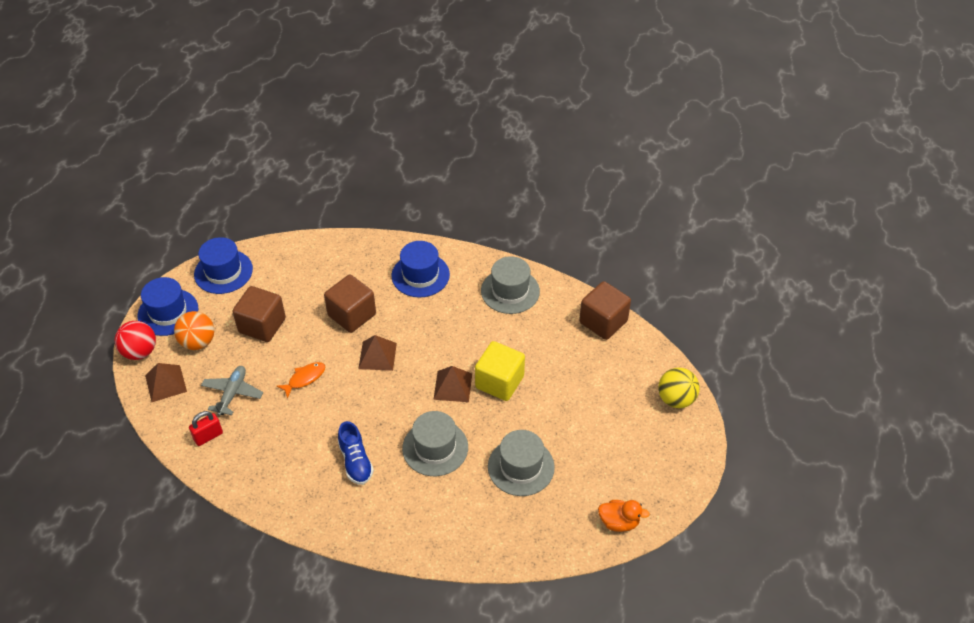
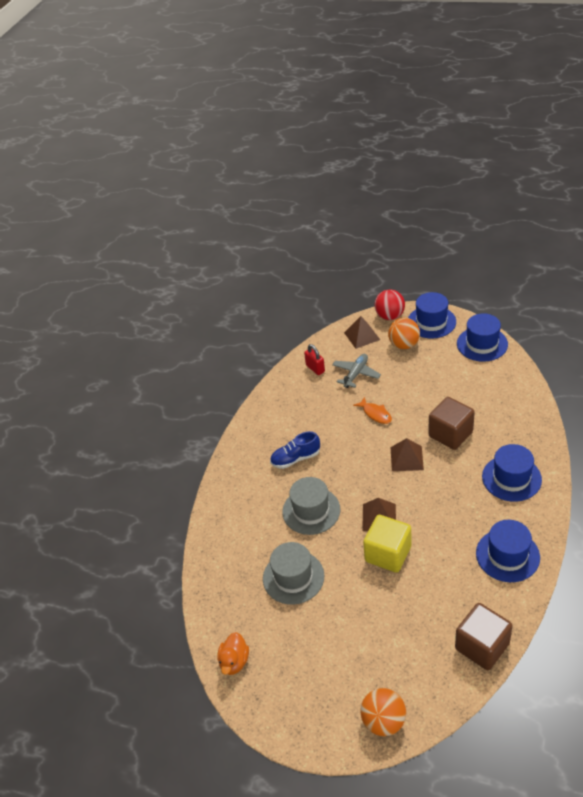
camera: 95 degrees right, 5 degrees down
(232, 393) = (356, 374): grey plane -> grey plane turned 75 degrees counterclockwise
(262, 325) = (428, 378): brown cube -> none
(510, 291) = (507, 555): grey hat -> blue hat
(676, 399) = (383, 721): yellow ball -> orange ball

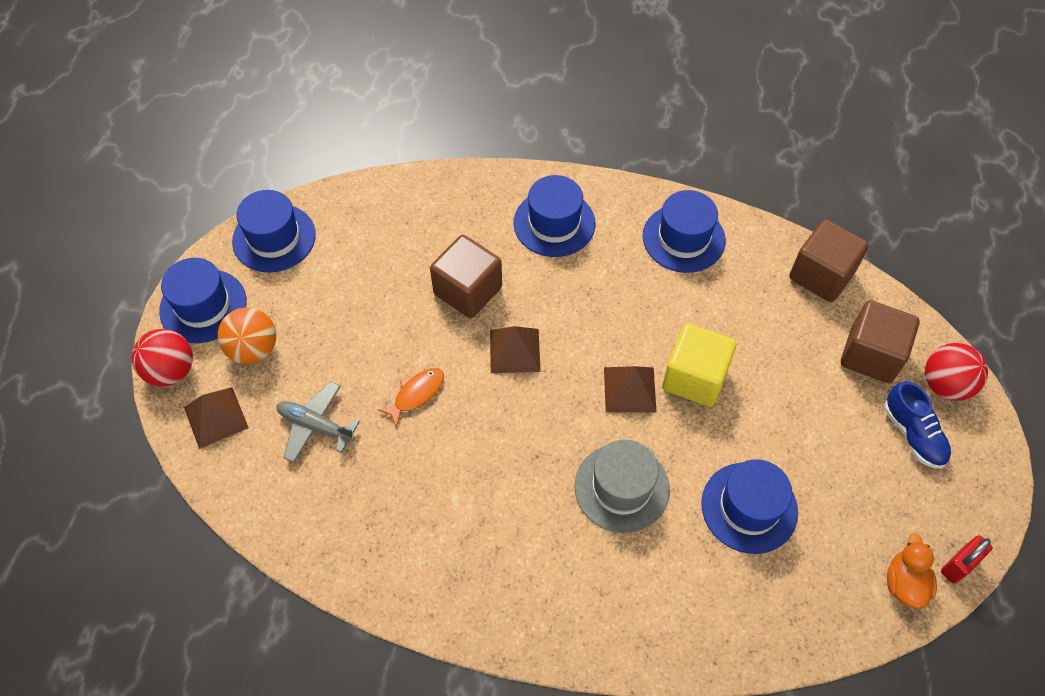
camera: 100 degrees left, 15 degrees up
(234, 661) = (904, 583): orange duck -> orange duck turned 90 degrees counterclockwise
(293, 577) = (749, 507): grey hat -> blue hat
(295, 458) = (511, 519): blue shoe -> blue shoe (913, 434)
(315, 368) = (290, 496): red padlock -> red padlock (958, 565)
(383, 721) = (945, 384): orange ball -> red ball
(409, 671) = (871, 355): none -> brown cube

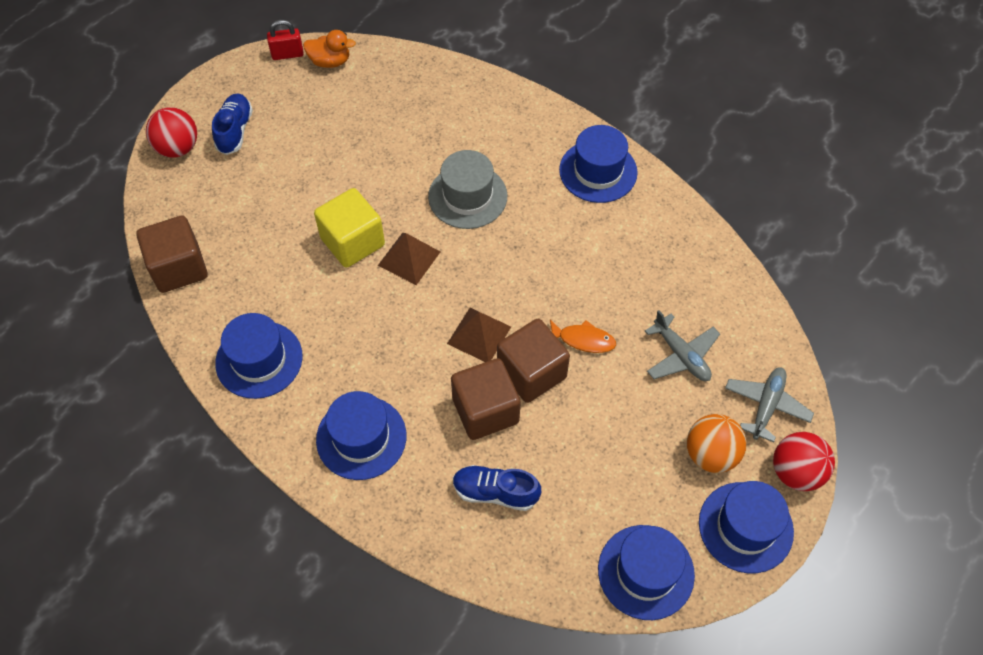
camera: 150 degrees left, 0 degrees up
(216, 417) = (766, 406): brown pyramid -> grey plane
(416, 394) = (583, 340): orange fish -> orange fish turned 150 degrees counterclockwise
(422, 236) = (495, 492): none -> blue shoe
(749, 507) = (389, 143): blue hat -> blue hat (598, 171)
(871, 355) = (207, 192): brown cube -> brown cube (531, 373)
(904, 583) = (330, 61): orange duck -> orange duck turned 120 degrees counterclockwise

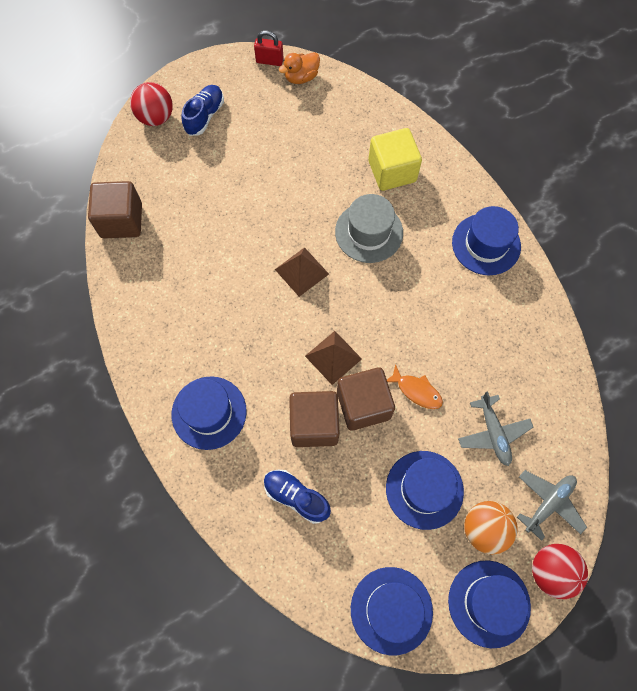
camera: 20 degrees right, 10 degrees up
(259, 359) = (154, 319): blue hat -> blue hat (424, 489)
(330, 61) = (301, 77): orange duck -> orange duck turned 120 degrees clockwise
(352, 242) = (262, 242): yellow cube -> yellow cube (392, 171)

